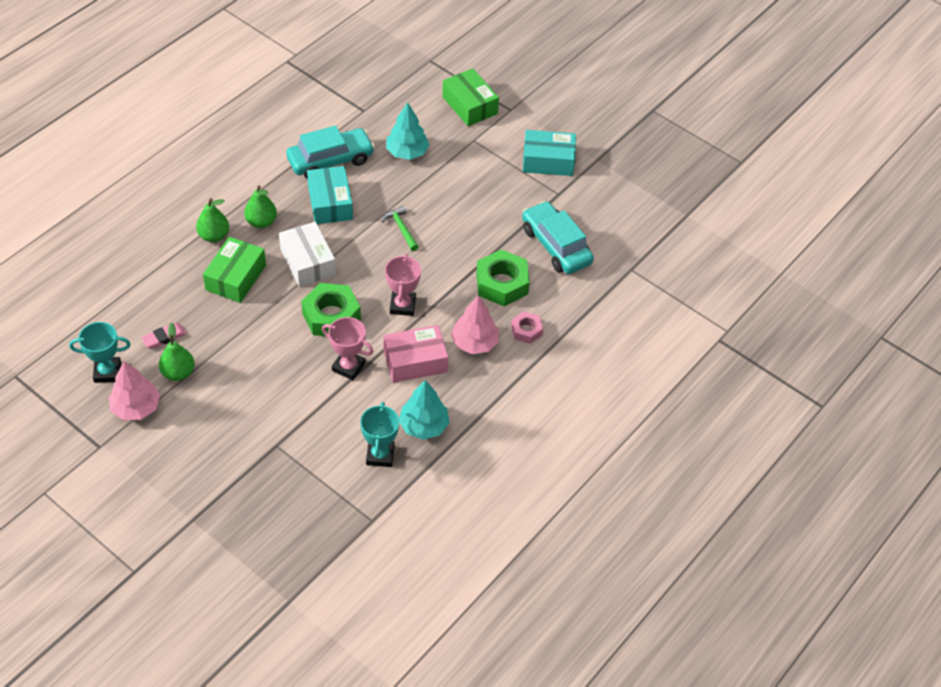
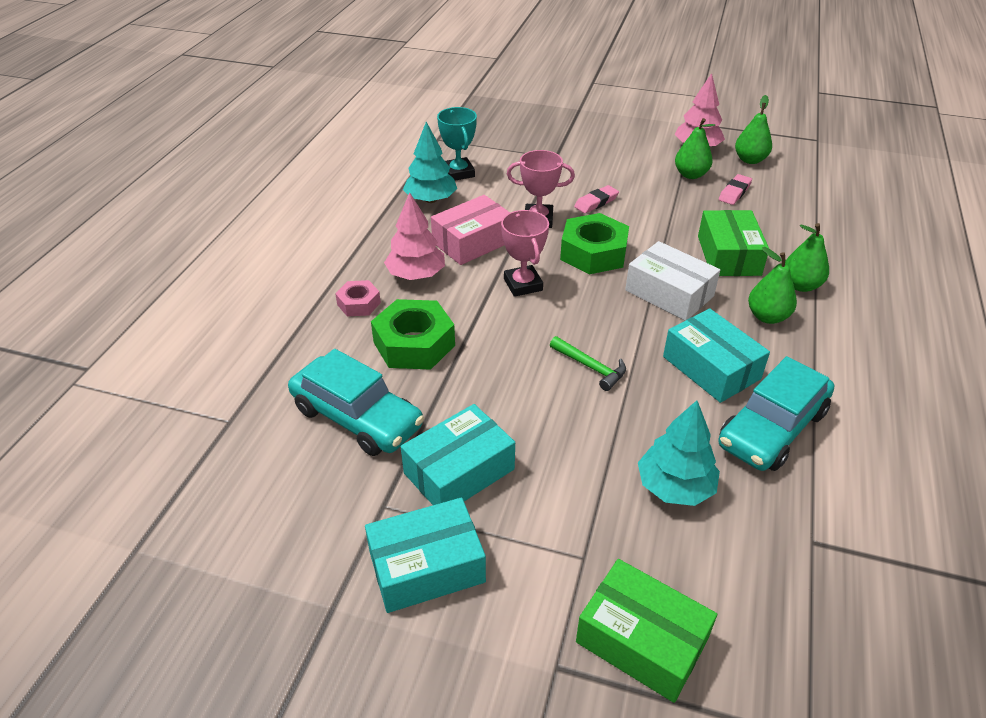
camera: 160 degrees right, 10 degrees down
(107, 372) = (750, 160): turquoise trophy -> green pear
(287, 369) = (596, 202): none -> pink eraser
(512, 197) = (459, 471): none -> turquoise box

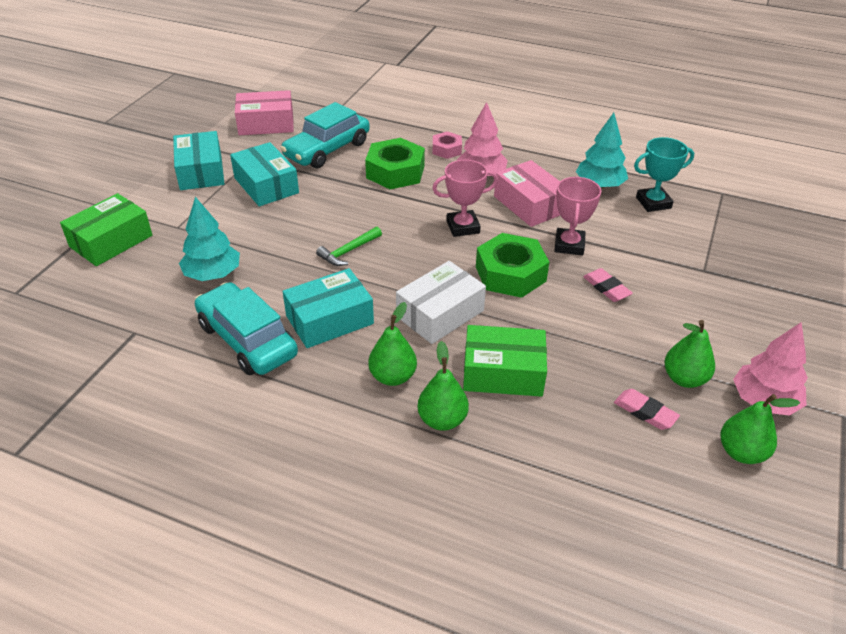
camera: 95 degrees right, 0 degrees up
(269, 508) = (266, 124): none -> pink box

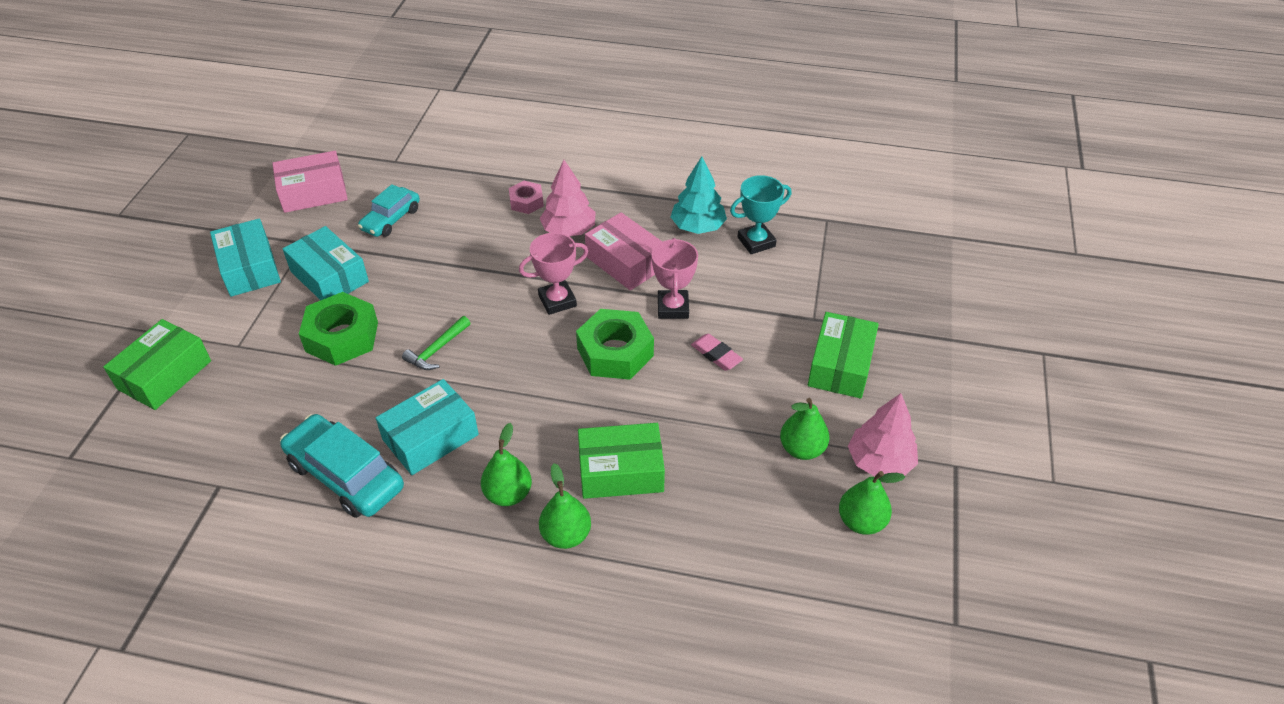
camera: 10 degrees left, 5 degrees up
(213, 274) = (291, 400): turquoise tree -> none
(327, 150) = (391, 219): turquoise car -> turquoise car, size x0.64
(395, 172) = (473, 239): green nut -> green nut (342, 337)
(440, 313) = (547, 412): white box -> none
(645, 412) = (766, 493): pink eraser -> none
(728, 312) = (840, 365): none -> green box

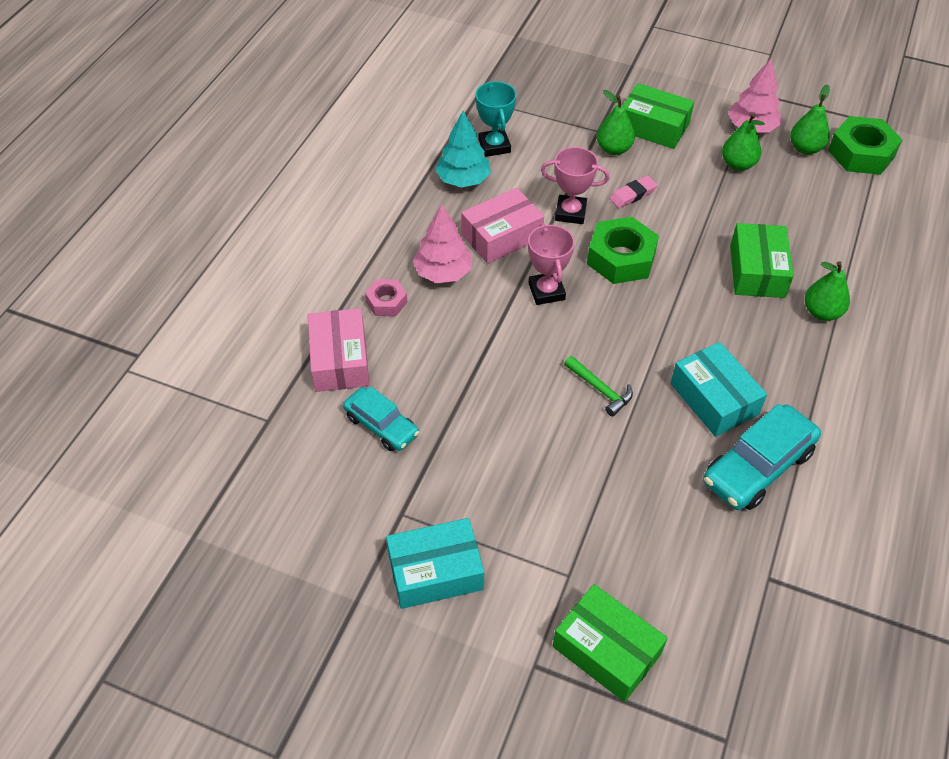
camera: 80 degrees left, 5 degrees up
(313, 193) = (304, 507): pink box -> pink box (340, 360)
(329, 276) = (469, 486): turquoise box -> none
(342, 337) = (569, 472): green nut -> green nut (861, 153)
(508, 494) = (780, 346): green pear -> green pear (613, 149)

